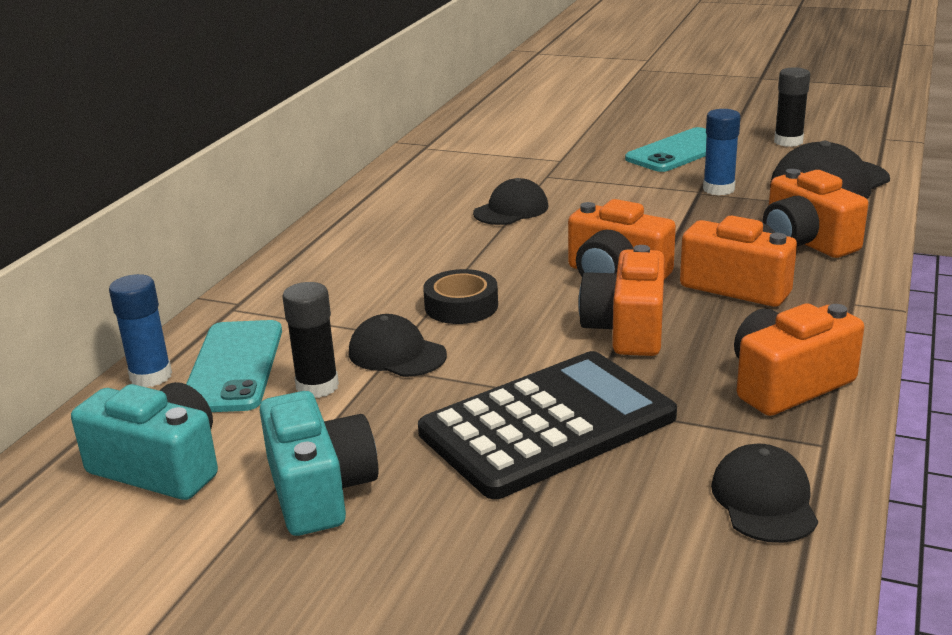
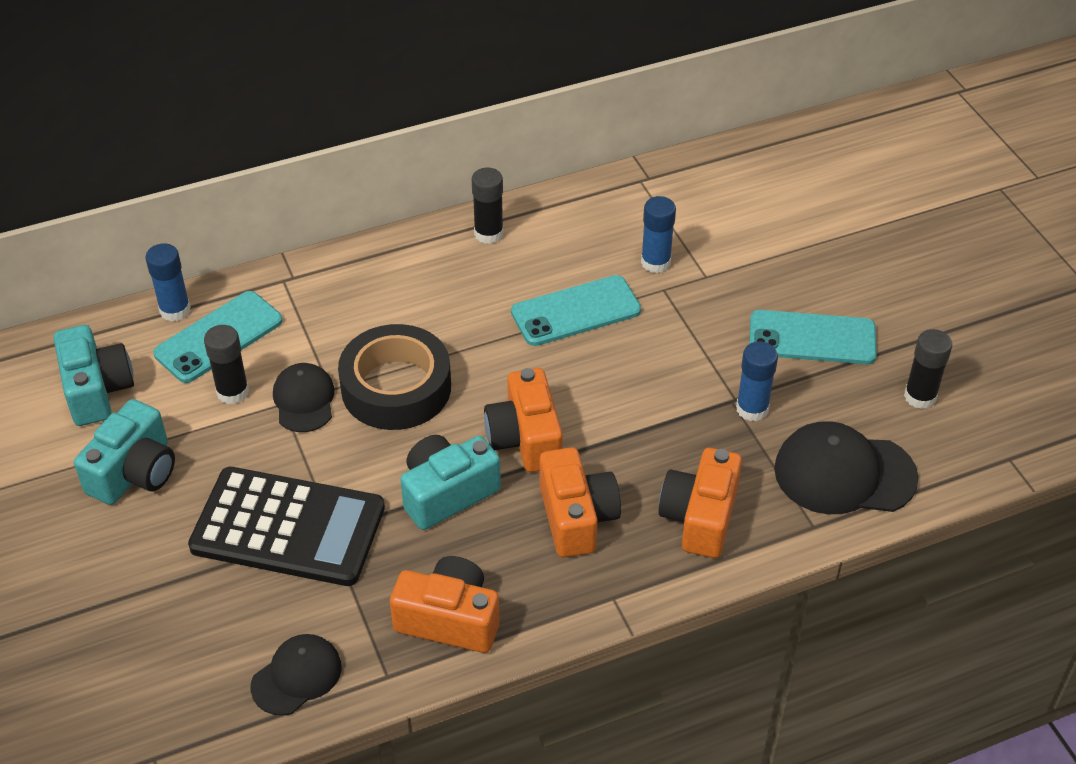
camera: 45 degrees right, 20 degrees up
(365, 210) = (488, 233): none -> black glue stick
(461, 306) = (396, 387): black tape -> black tape, size x1.75
(511, 210) = (575, 311): black cap -> turquoise phone
(515, 169) = (655, 262): none -> blue glue stick
(627, 329) = (447, 493): orange camera -> turquoise camera

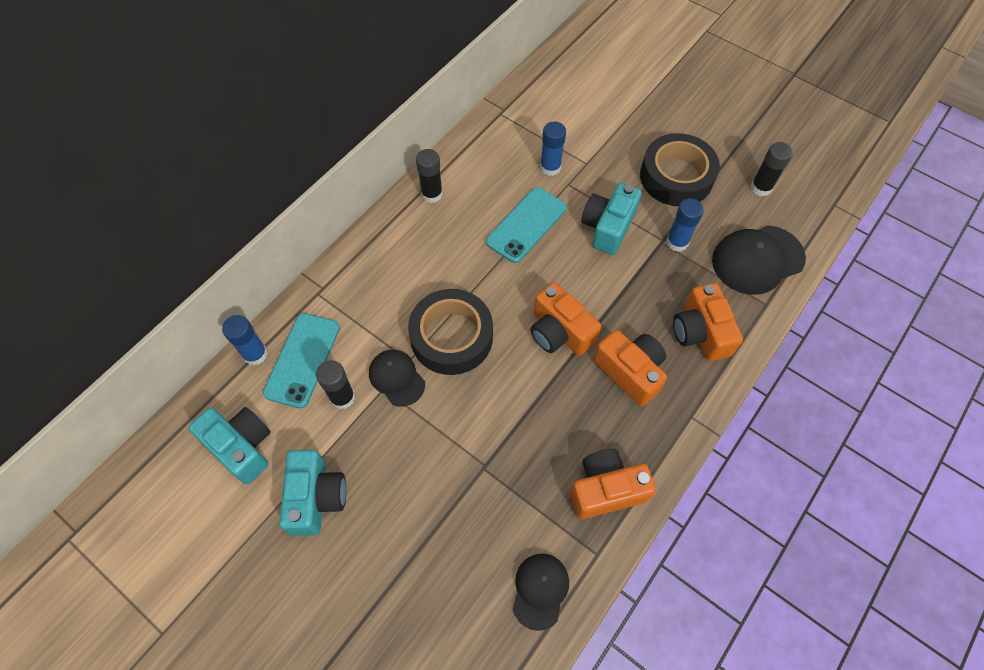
camera: 30 degrees left, 15 degrees up
(288, 527) = (454, 481): black calculator -> none
(447, 493) = (539, 398): turquoise camera -> turquoise camera (608, 227)
(812, 338) = (676, 177): turquoise phone -> black tape

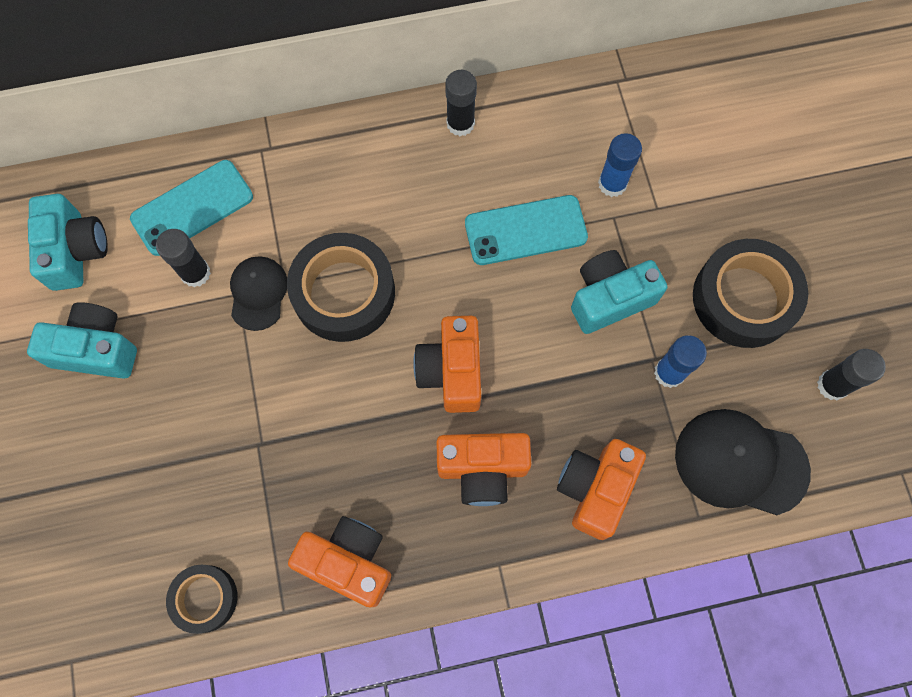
camera: 40 degrees right, 10 degrees up
(255, 354) = (157, 169): blue glue stick -> none
(316, 497) = (96, 349): turquoise camera -> turquoise camera turned 120 degrees counterclockwise
(540, 590) = (205, 598): black cap -> black tape
(630, 372) = (482, 469): orange camera -> orange camera turned 90 degrees clockwise

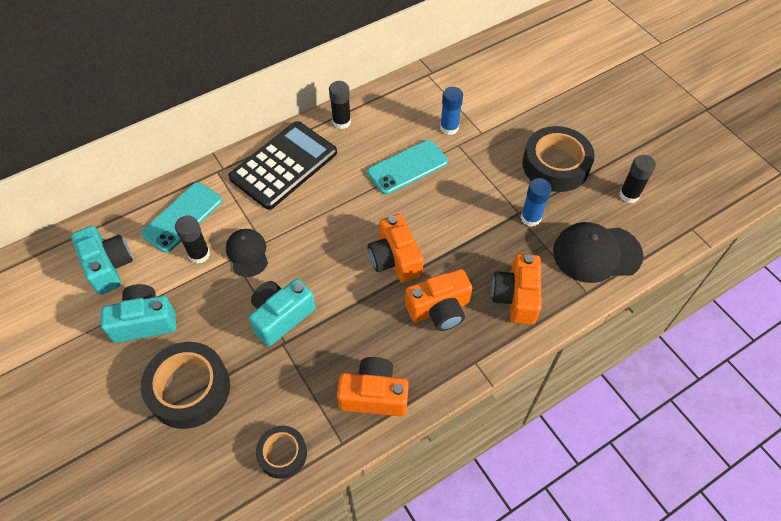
camera: 20 degrees left, 15 degrees down
(344, 292) = (305, 236): black tape -> black tape (189, 389)
(354, 170) = (283, 165): none -> black calculator
(609, 298) = (476, 189): turquoise camera -> turquoise camera (281, 316)

